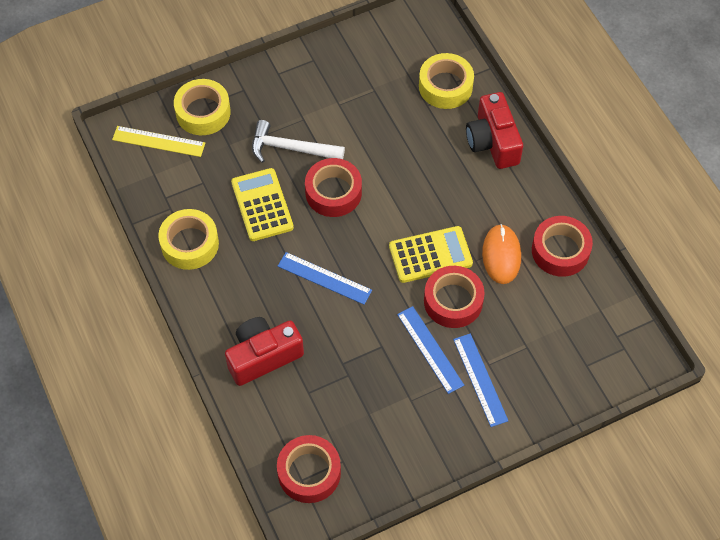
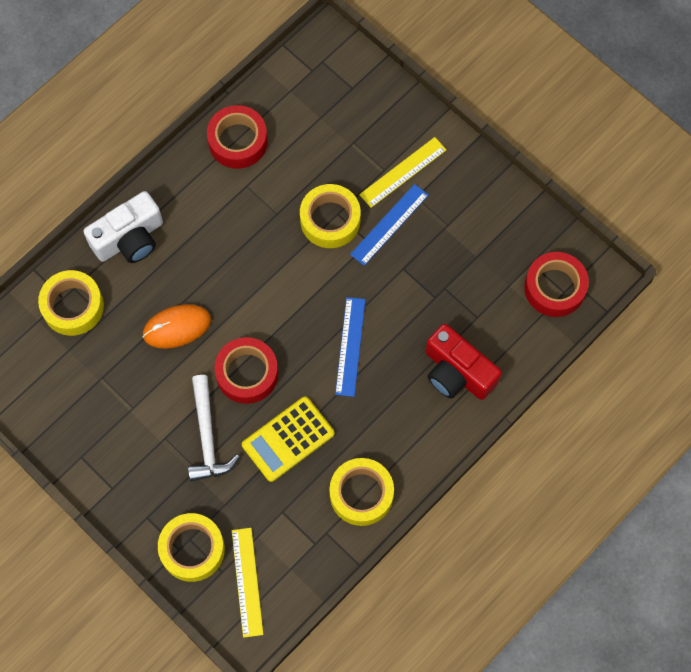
camera: 110 degrees left, 10 degrees up
(430, 255) = (286, 256): yellow calculator -> none
(453, 301) = (330, 220): red tape -> yellow tape
(480, 379) = (403, 172): blue ruler -> yellow ruler
(492, 142) = (129, 239): red camera -> white camera
(501, 255) = (262, 192): orange mouse -> orange mouse (177, 327)

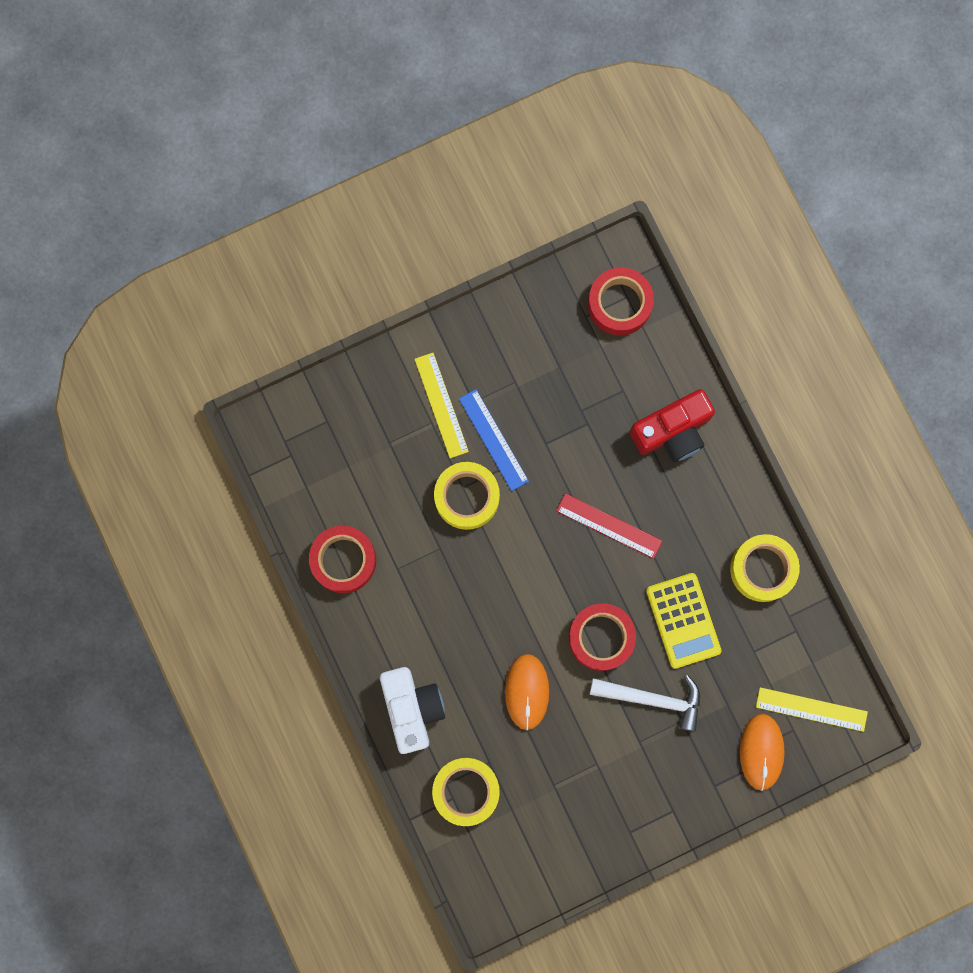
camera: 70 degrees left, 10 degrees up
(192, 549) = (761, 752): yellow tape -> orange mouse
(350, 346) = (609, 526): blue ruler -> red ruler

